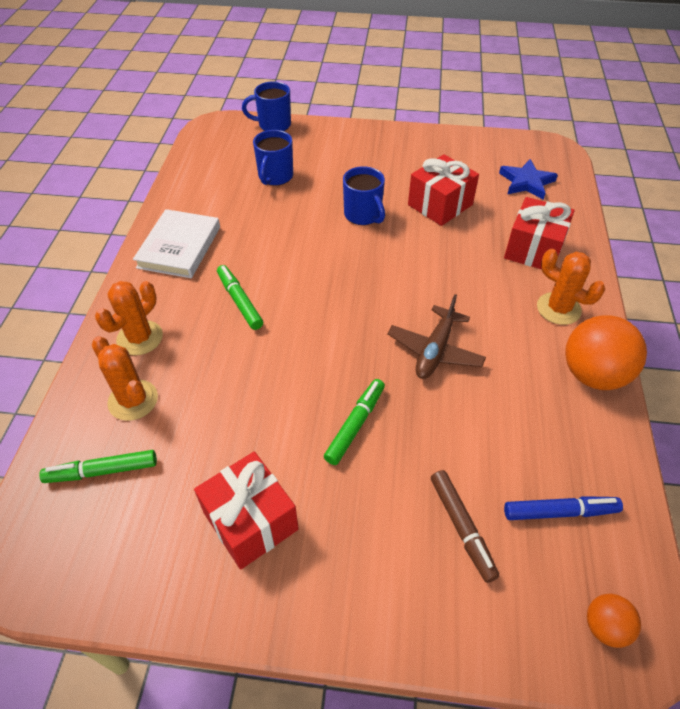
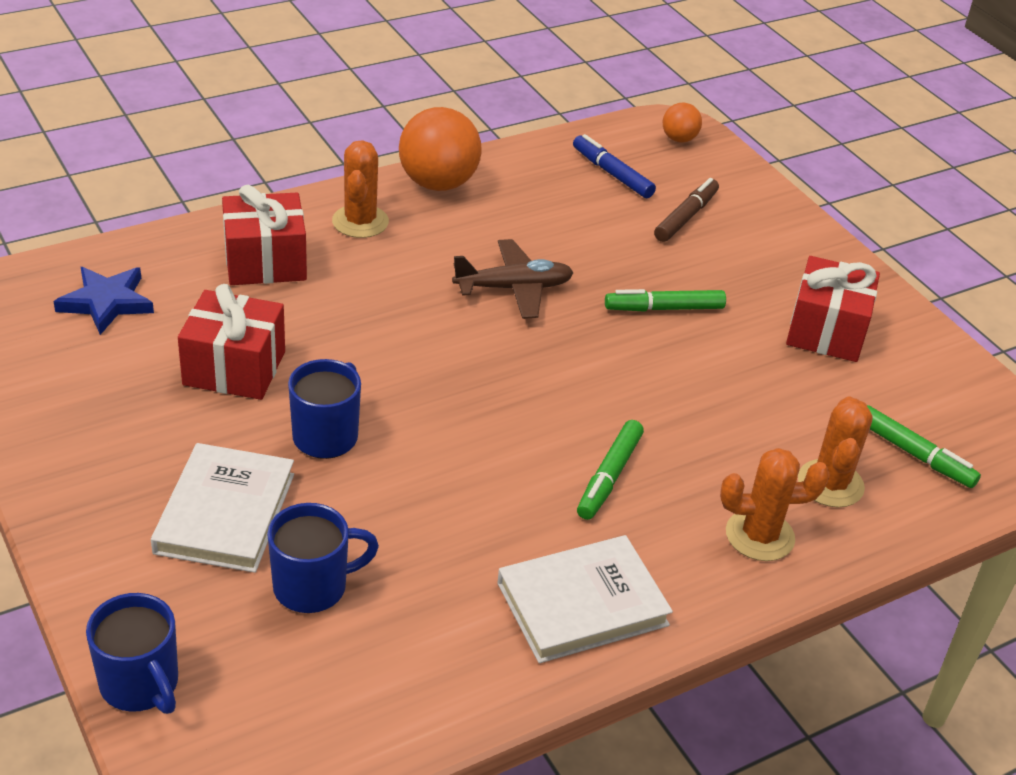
camera: 130 degrees left, 10 degrees down
(340, 169) = (225, 513): none -> white book

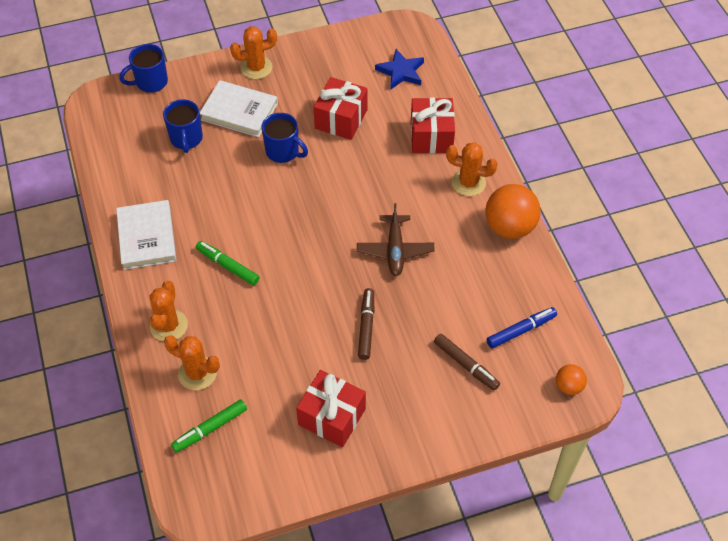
camera: 105 degrees right, 15 degrees up
(92, 503) = (256, 68): none -> orange cactus
(664, 308) = (366, 327): green marker -> brown marker

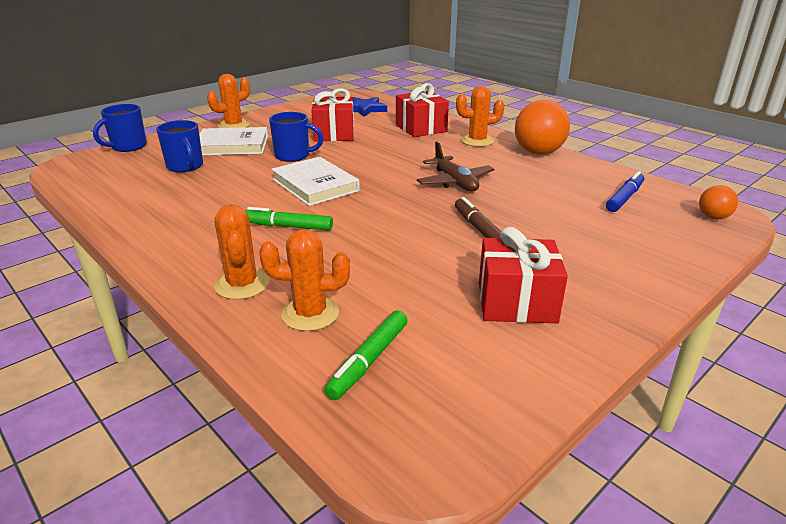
camera: 25 degrees left, 25 degrees down
(147, 237) = (173, 229): white book -> white book (315, 185)
(466, 365) = (606, 228): brown marker -> none

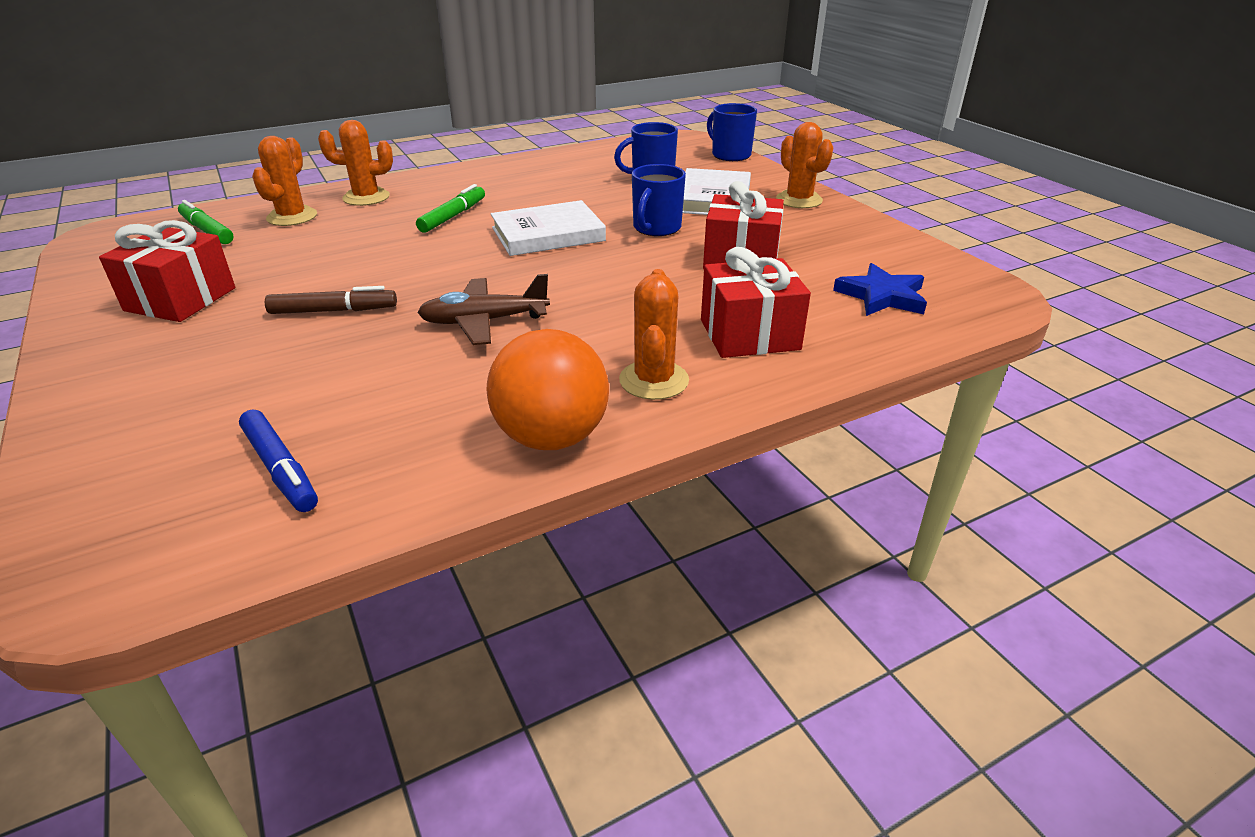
camera: 105 degrees right, 5 degrees up
(713, 217) = (104, 549): orange ball -> none

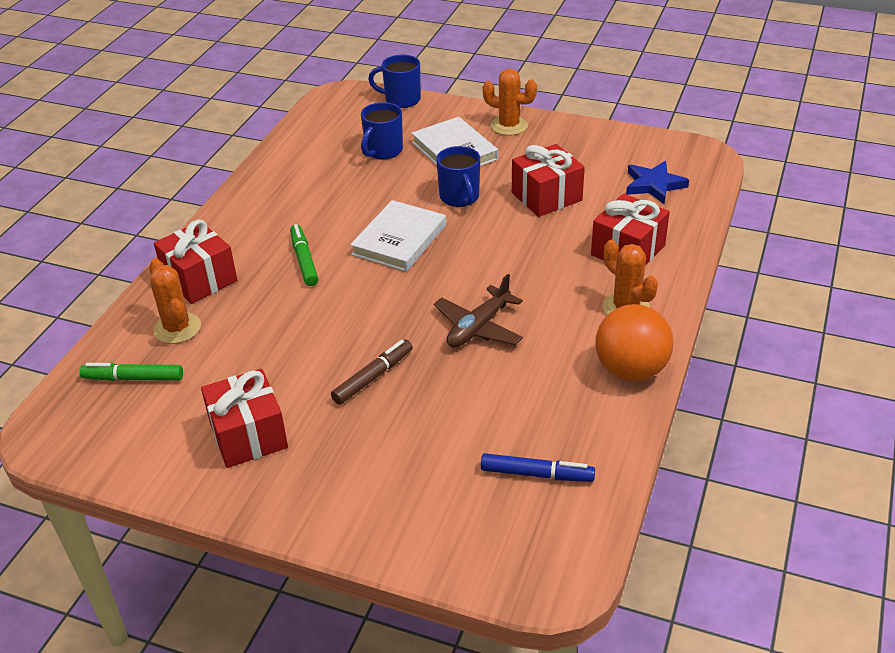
camera: 40 degrees left, 5 degrees up
(366, 197) = (200, 279): orange cactus -> red gift

